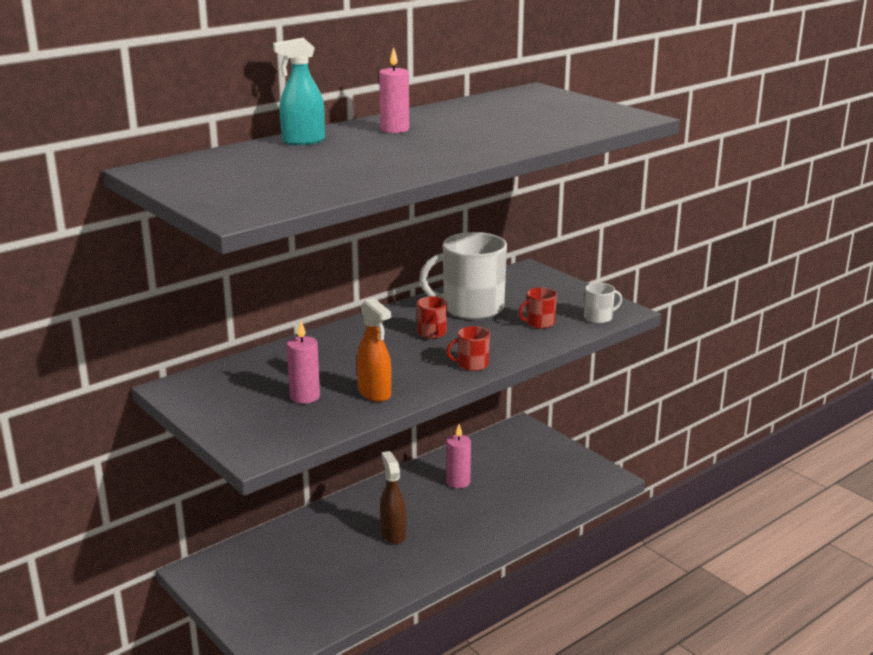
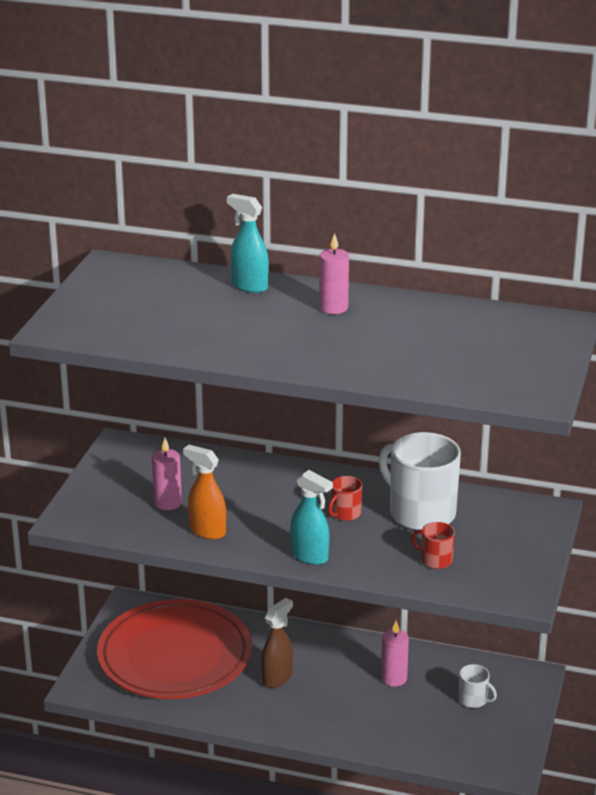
camera: 55 degrees right, 5 degrees up
(299, 575) = (175, 656): none -> red plate
(375, 393) = (207, 531): orange spray bottle -> orange spray bottle turned 105 degrees clockwise
(472, 364) = (310, 556): red mug -> turquoise spray bottle
(599, 317) = (490, 588): white mug -> white mug (473, 699)

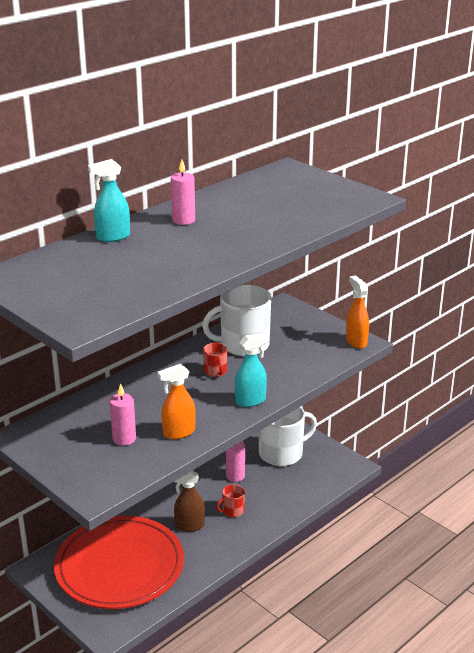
camera: 60 degrees left, 0 degrees up
(277, 678) = (189, 526): brown spray bottle -> brown spray bottle turned 75 degrees counterclockwise
(435, 560) = (299, 357): red mug -> red mug (232, 511)
(473, 699) = (282, 453): white mug -> white mug, size x2.19
(520, 591) = (356, 341): none -> orange spray bottle

